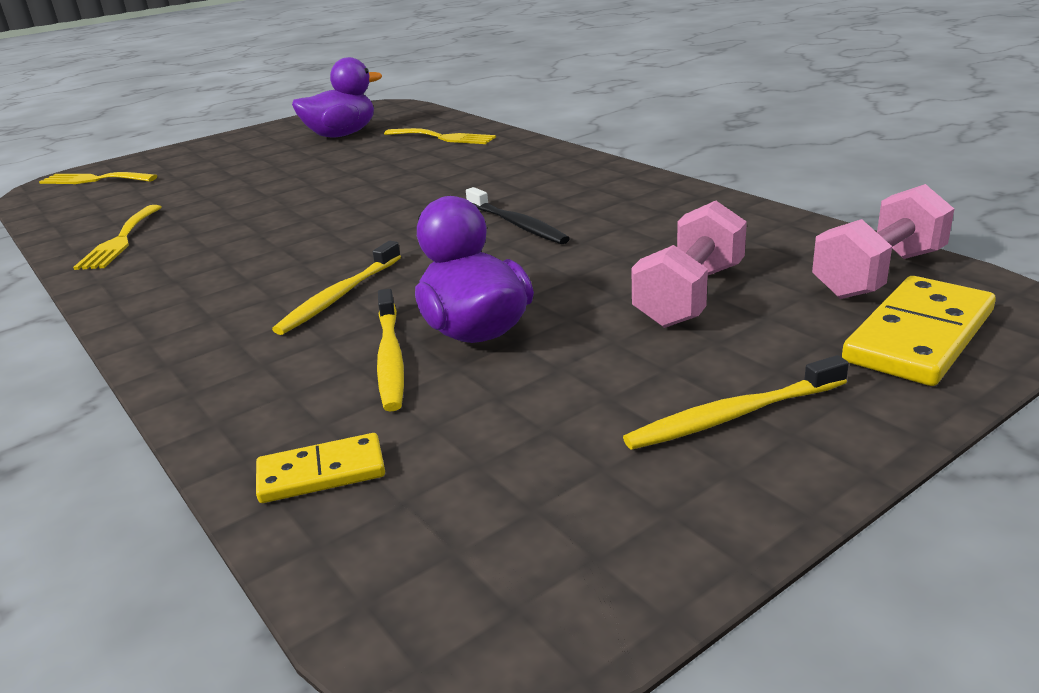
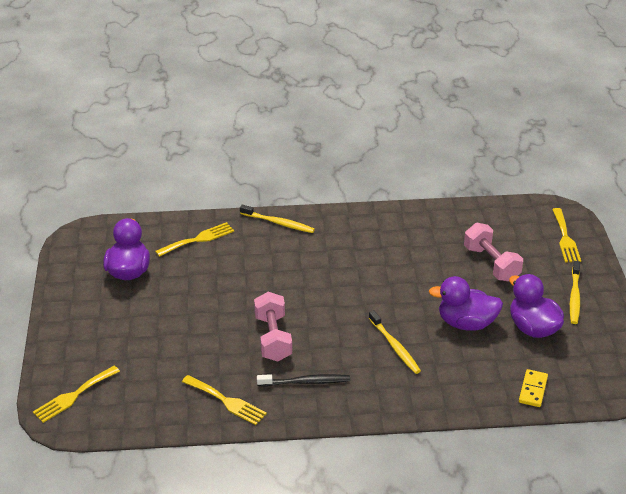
camera: 60 degrees left, 10 degrees up
(390, 358) = (468, 351): yellow toothbrush -> yellow toothbrush (279, 223)
(517, 224) = (371, 271): black toothbrush -> black toothbrush (306, 382)
(545, 401) = (533, 328): none -> purple duck
(878, 274) = (519, 218): pink dumbbell -> pink dumbbell (273, 338)
(919, 336) = (565, 238): yellow domino -> yellow fork

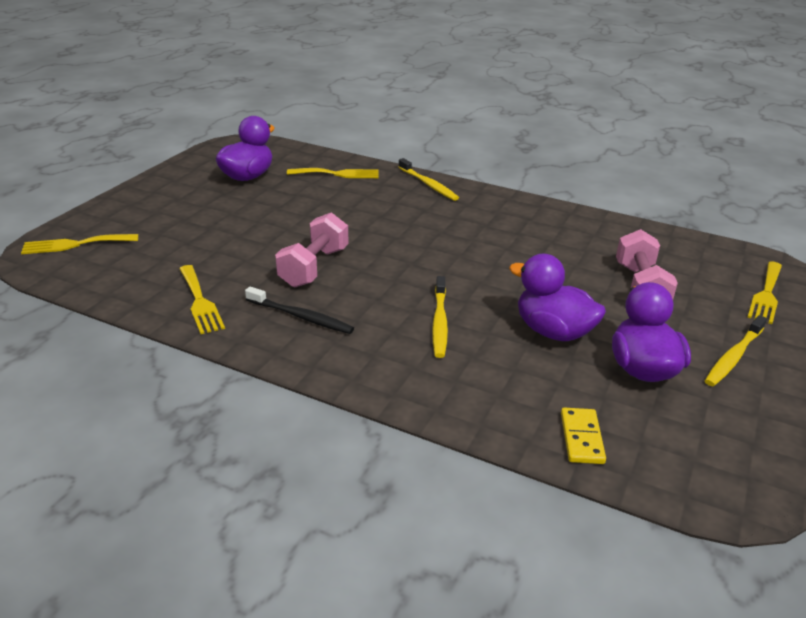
camera: 30 degrees right, 5 degrees down
(533, 390) = (581, 438): yellow domino -> yellow domino turned 45 degrees counterclockwise

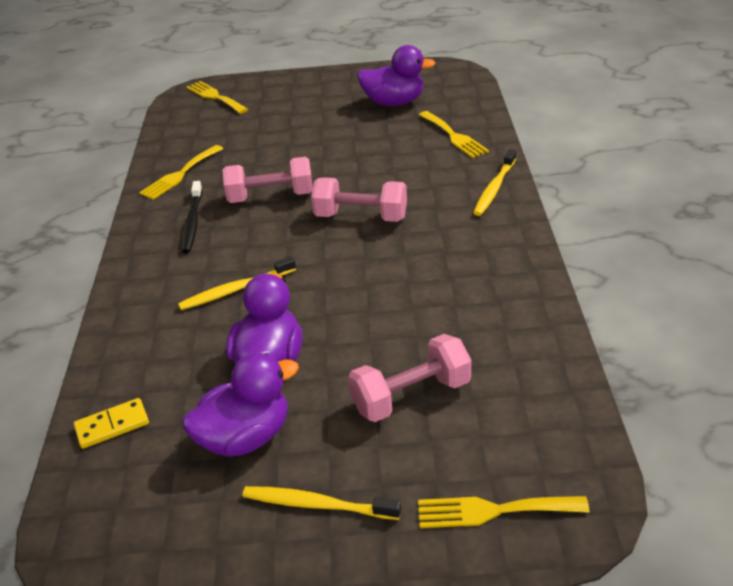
camera: 65 degrees right, 5 degrees up
(400, 239) = (361, 217): none -> pink dumbbell

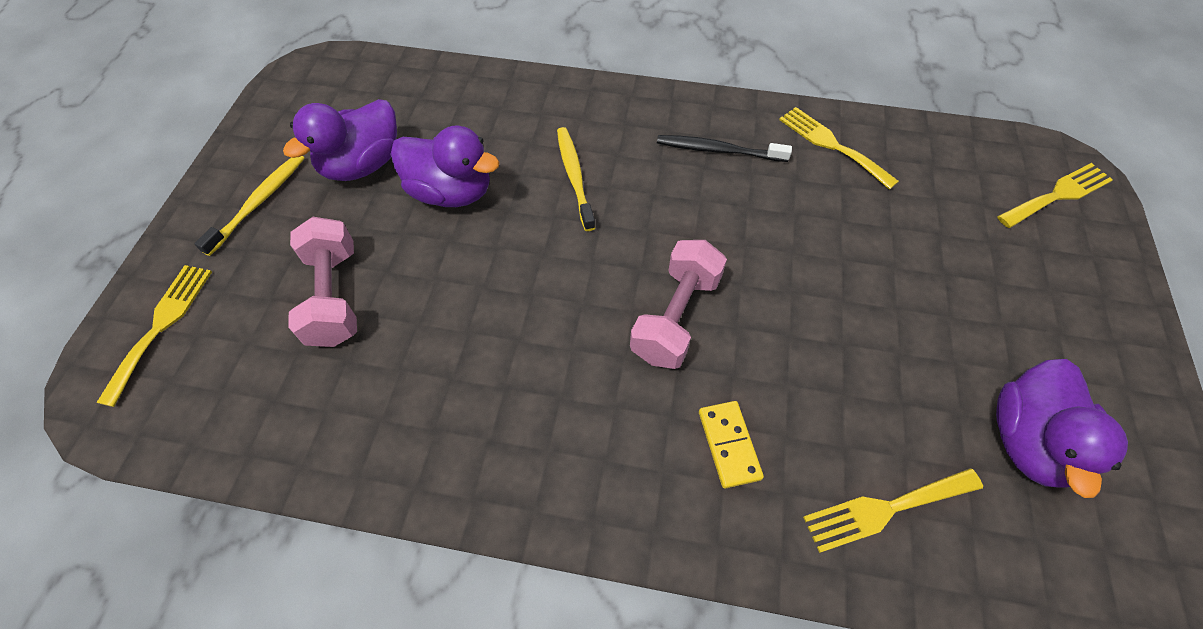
camera: 100 degrees right, 20 degrees up
(112, 425) = (429, 85): yellow domino -> yellow domino (729, 445)
(245, 437) = (362, 165): purple duck -> purple duck turned 60 degrees clockwise
(271, 197) = (754, 228): pink dumbbell -> none
(494, 188) = (697, 519): yellow toothbrush -> none

